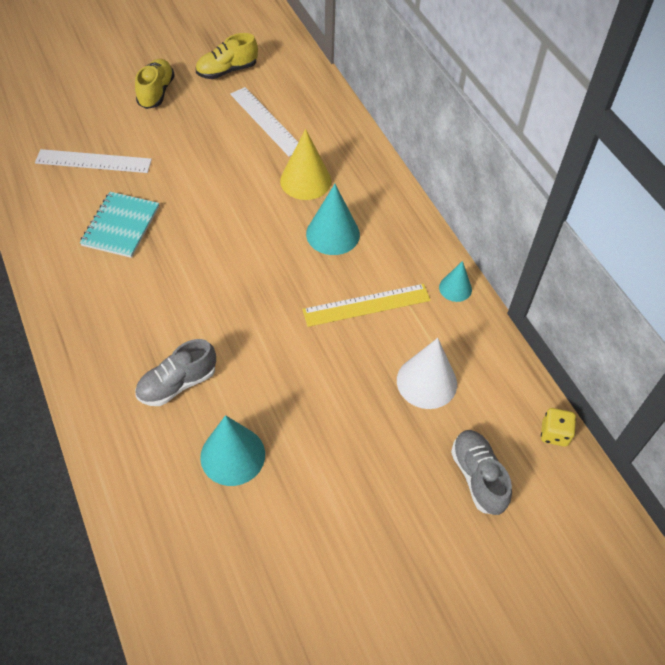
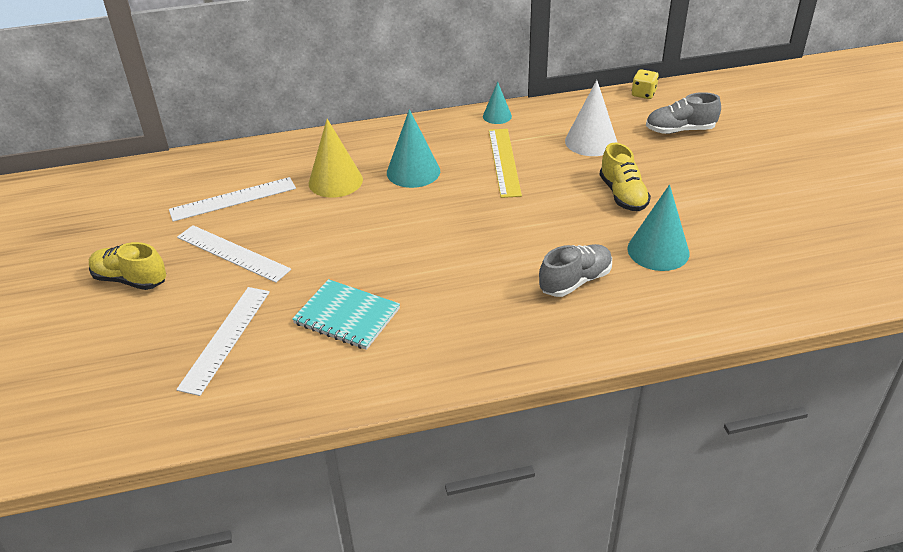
camera: 75 degrees left, 15 degrees down
(177, 384) = (575, 281): grey shoe -> grey shoe turned 105 degrees counterclockwise
(193, 139) = (233, 253): none -> white ruler
(227, 71) = (130, 221): yellow shoe -> yellow shoe (623, 195)

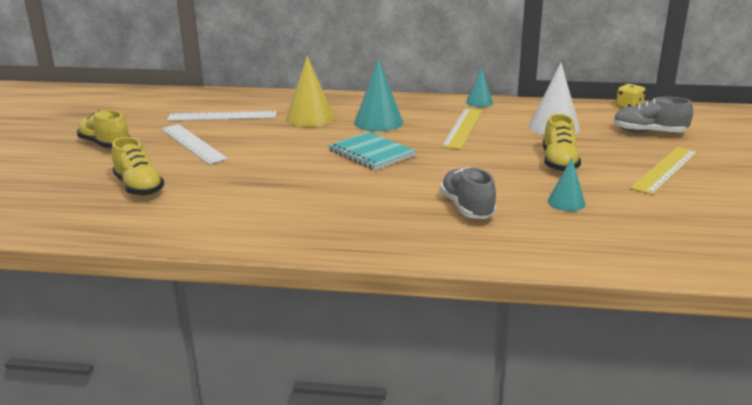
camera: 20 degrees right, 15 degrees down
(225, 338) = (139, 187): white ruler -> yellow shoe
(347, 316) = (245, 193): turquoise notebook -> turquoise notebook (371, 153)
(575, 281) = (467, 208): grey shoe -> grey shoe turned 90 degrees counterclockwise
(658, 250) = (566, 202): turquoise cone -> turquoise cone, size x0.59
(719, 182) = (665, 170): none -> yellow ruler

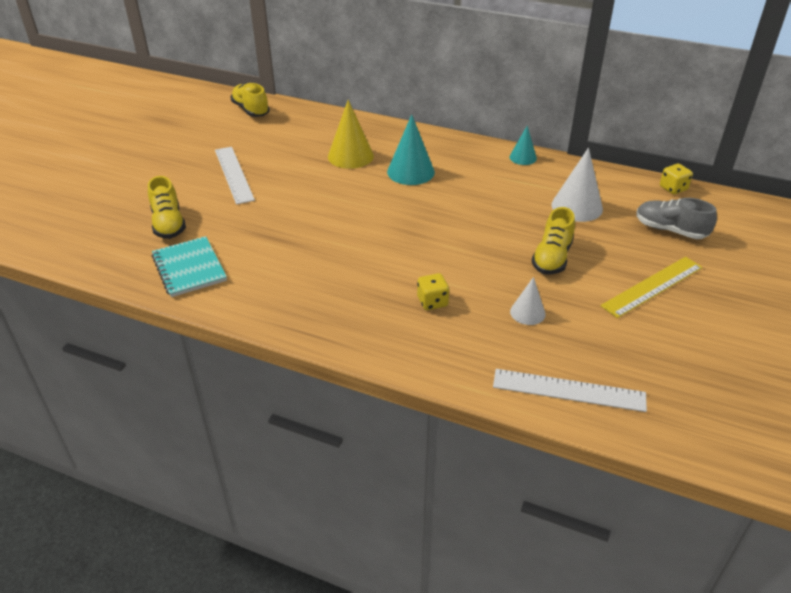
camera: 15 degrees right, 15 degrees up
(105, 145) = (161, 164): yellow shoe -> yellow shoe (251, 110)
(222, 116) = (274, 141): white ruler -> white ruler (568, 390)
(371, 153) = (383, 214): turquoise notebook -> turquoise notebook (189, 268)
(463, 128) = (486, 193): yellow ruler -> none
(467, 208) = (432, 302): grey shoe -> yellow dice
(566, 202) = (527, 312): turquoise cone -> white cone

